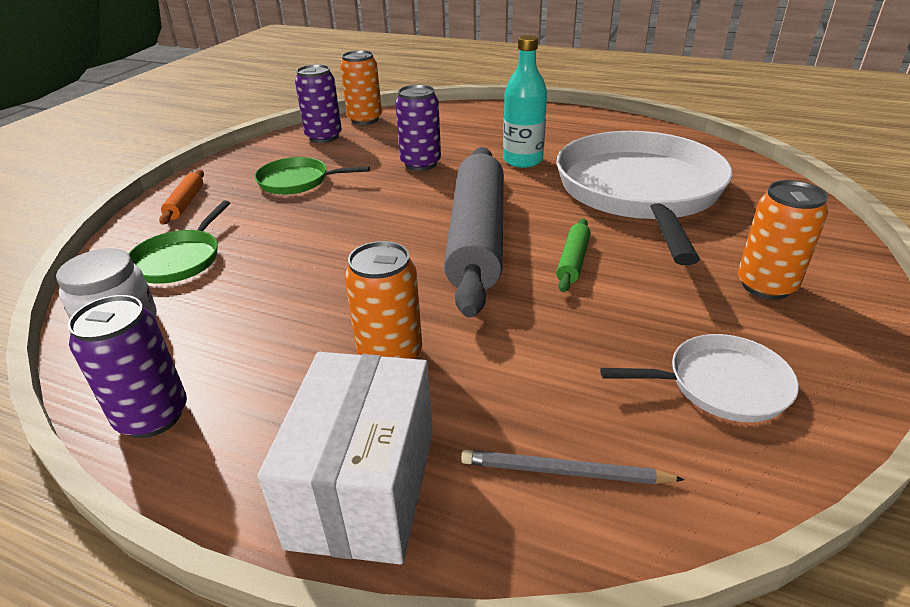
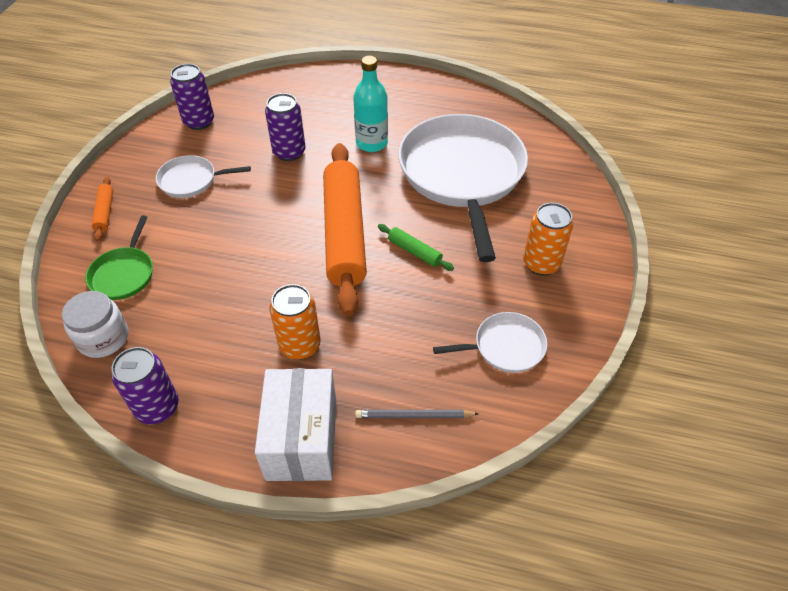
camera: 10 degrees left, 15 degrees up
(297, 181) = (191, 180): green pan -> white pan
(365, 119) = (230, 95): orange can -> none
(476, 238) = (344, 234): grey rolling pin -> orange rolling pin
(573, 261) = (414, 251): green rolling pin -> green rolling pin turned 60 degrees counterclockwise

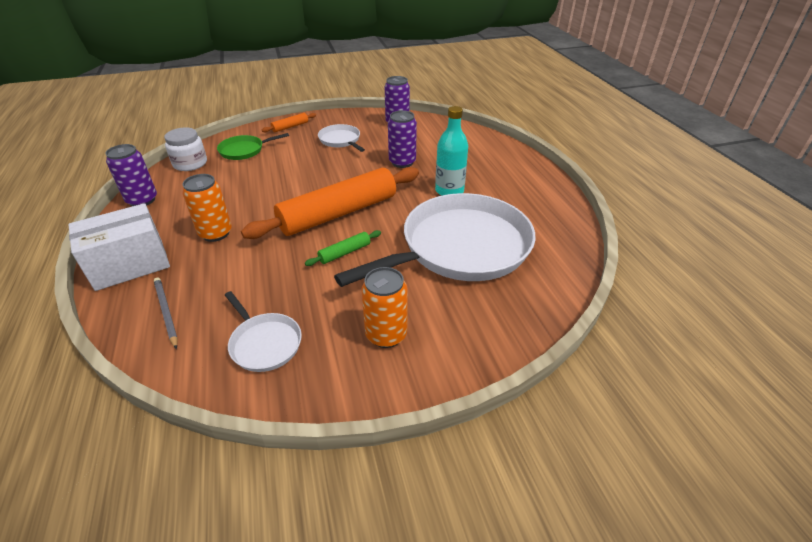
camera: 60 degrees right, 10 degrees down
(414, 251) = (345, 253): green rolling pin -> green rolling pin turned 45 degrees clockwise

